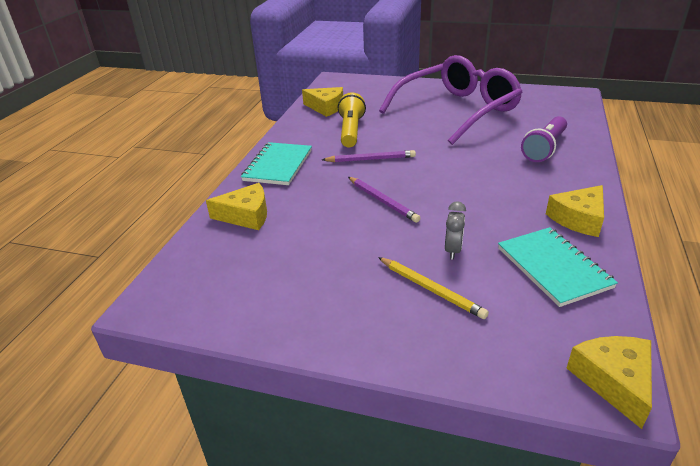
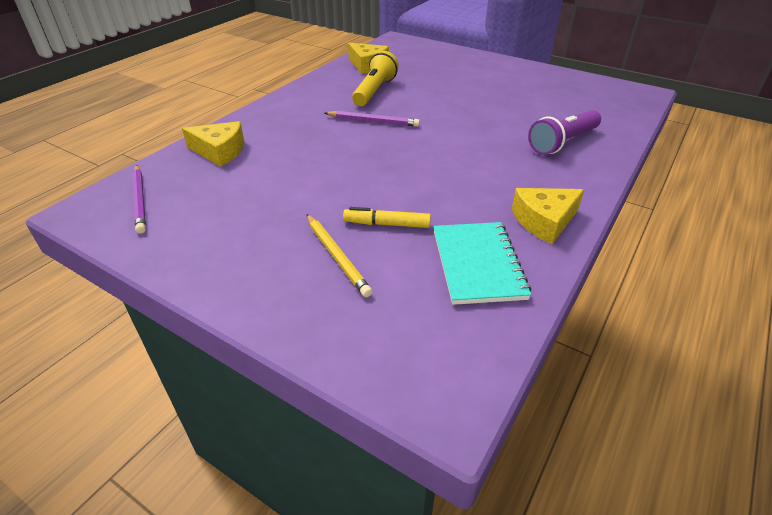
camera: 15 degrees right, 5 degrees up
(278, 165) = (282, 111): turquoise notebook -> none
(382, 201) = (354, 163): purple pencil -> purple pencil (140, 200)
(453, 250) = (387, 224): grey clock -> yellow marker
(457, 110) = (497, 89): purple glasses -> none
(614, 381) = (453, 393): yellow cheese -> none

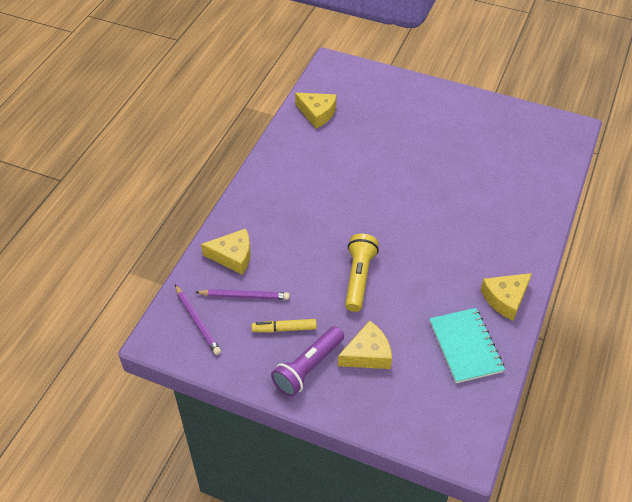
camera: 10 degrees left, 10 degrees up
(336, 256) = (367, 354): yellow pencil -> yellow cheese
(373, 121) = (348, 199): purple pencil -> purple pencil (244, 296)
(374, 91) = (336, 155): yellow flashlight -> yellow flashlight (359, 278)
(387, 224) = (394, 318): yellow marker -> yellow marker (284, 329)
(563, 142) = (510, 207): purple flashlight -> purple flashlight (308, 367)

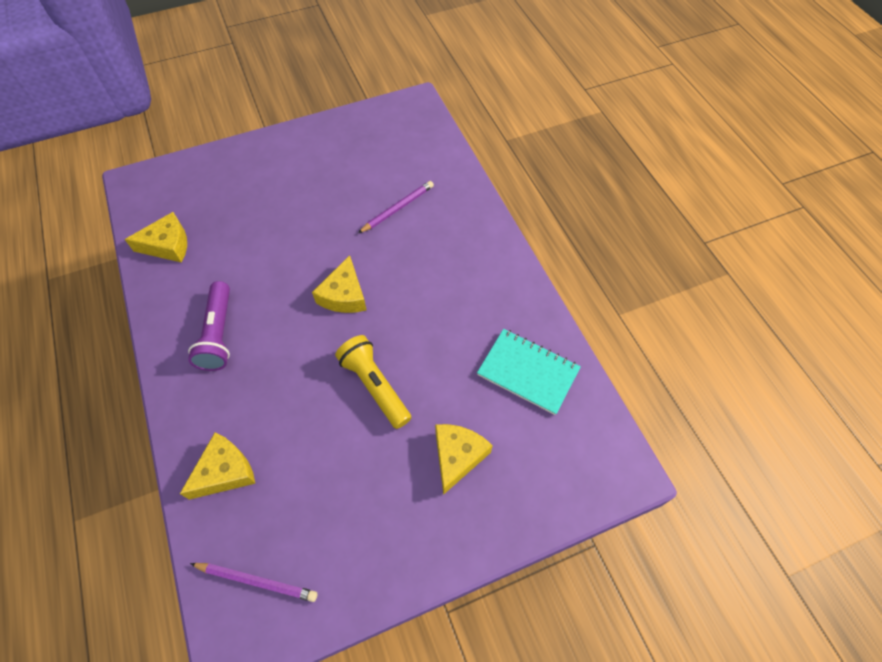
camera: 45 degrees left, 10 degrees up
(244, 296) = (281, 505): purple pencil -> purple pencil (398, 208)
(284, 329) = (356, 504): yellow marker -> none
(308, 367) = (418, 523): purple flashlight -> purple flashlight (218, 334)
(505, 299) = (514, 299): yellow cheese -> yellow cheese (344, 295)

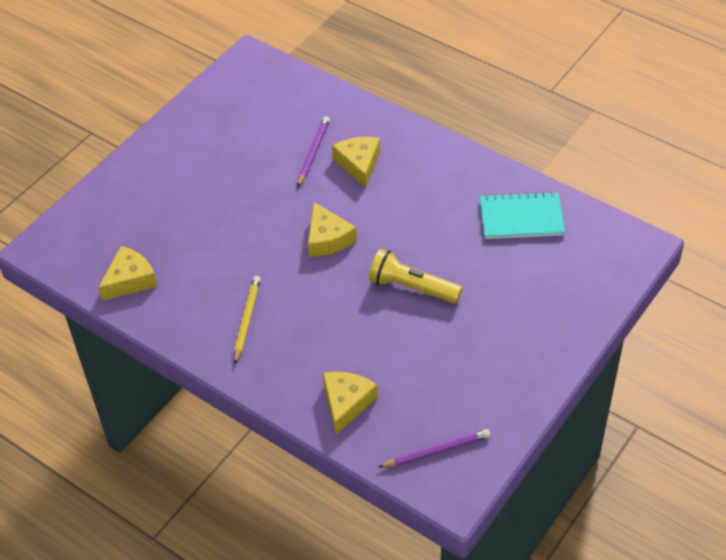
camera: 30 degrees left, 10 degrees down
(218, 334) = (247, 320): purple flashlight -> yellow pencil
(457, 456) = (515, 299): yellow cheese -> yellow cheese (359, 164)

